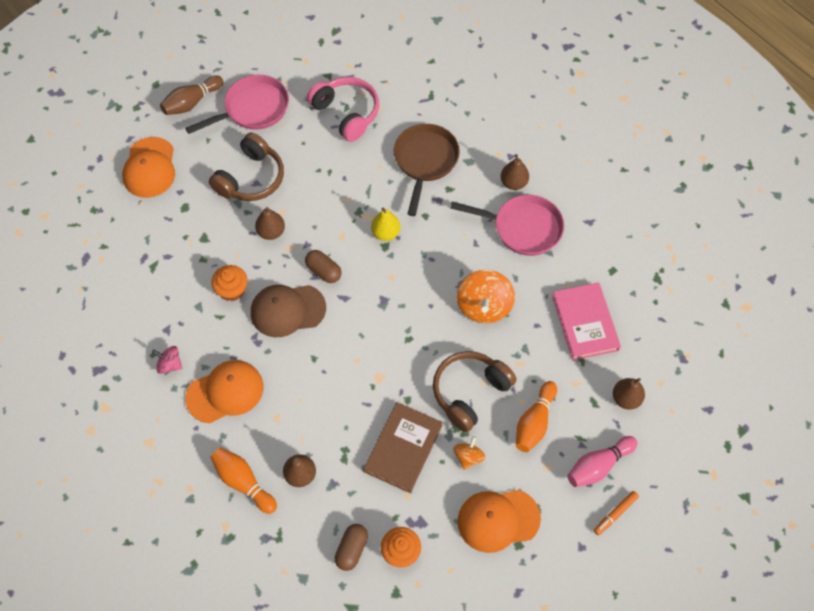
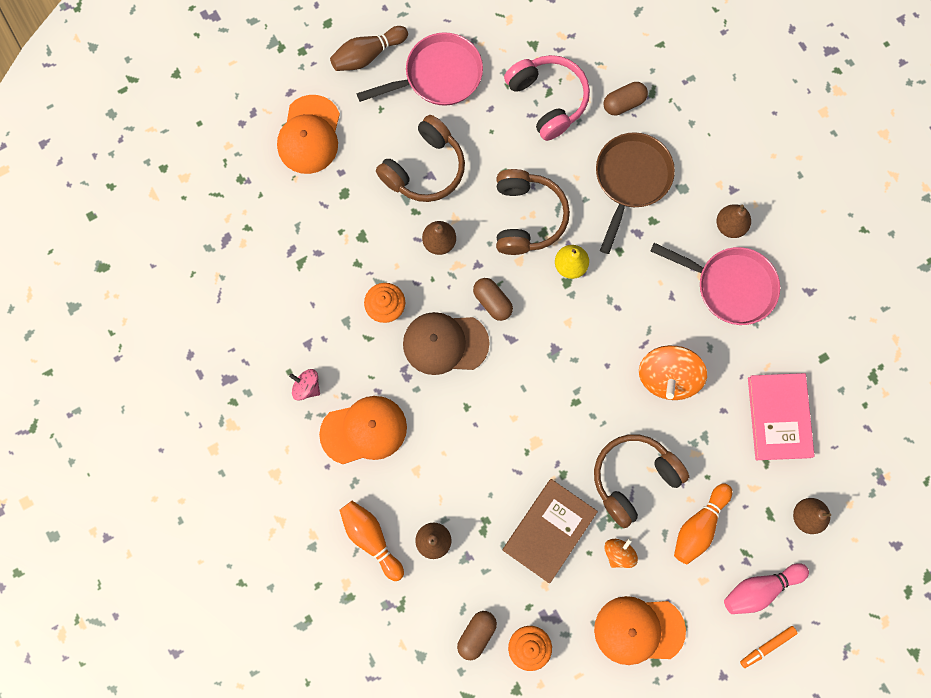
camera: 10 degrees right, 15 degrees up
(343, 202) = (527, 217): none -> brown headphones
(409, 107) = (623, 103): none -> brown capsule

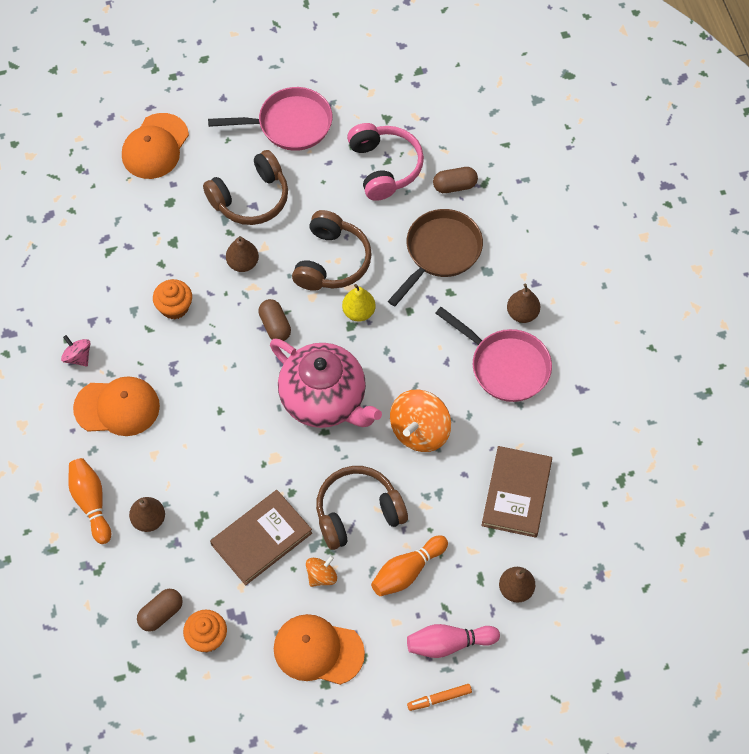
camera: 15 degrees right, 15 degrees down
(367, 55) = (231, 93): brown bowling pin -> none
(445, 343) = (218, 351): brown cap -> none
(565, 368) = (324, 400): none -> pink teapot
(779, 417) = (516, 493): pink book -> brown book

